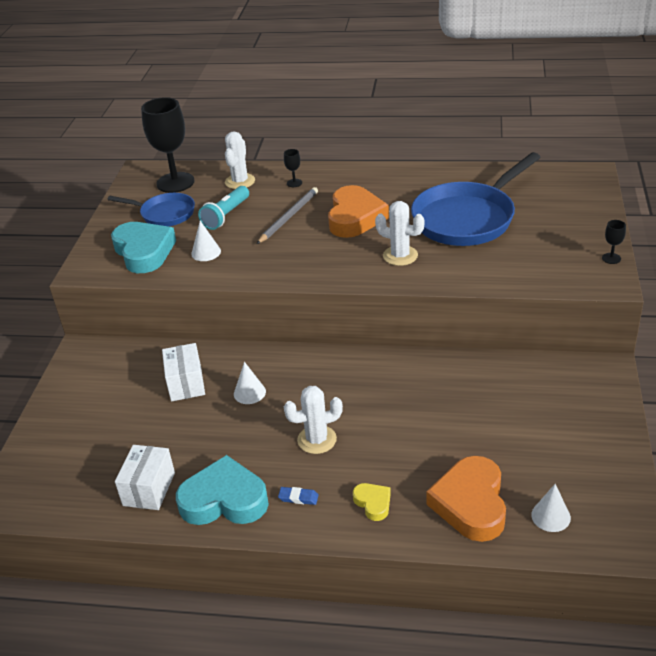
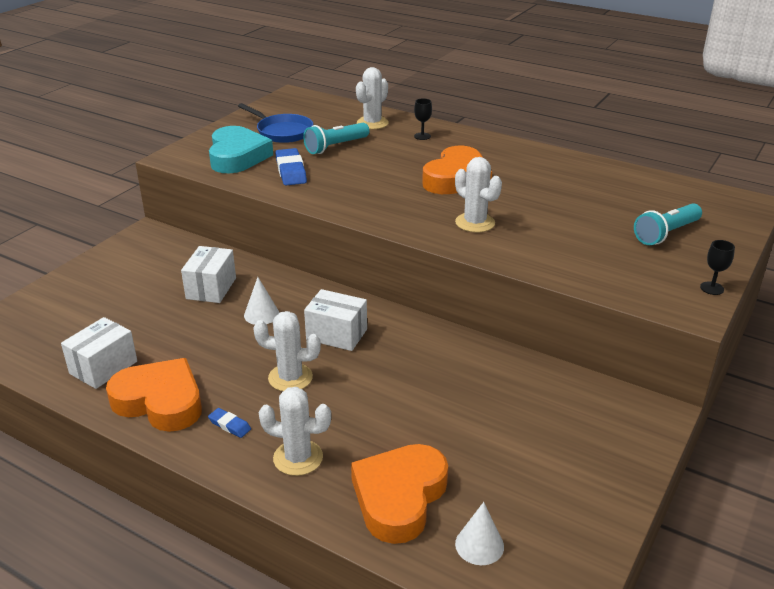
camera: 20 degrees right, 5 degrees down
(175, 182) = (314, 110): black goblet -> none
(206, 252) = (291, 171): white cone -> blue eraser
(224, 500) = (160, 401): turquoise heart -> orange heart
(289, 217) = (393, 162): grey pencil -> none
(326, 389) = (336, 334): none -> white box
(373, 503) = (298, 458): yellow heart -> white cactus
(467, 218) = (574, 208): blue pan -> none
(550, 220) = (666, 234): none -> turquoise flashlight

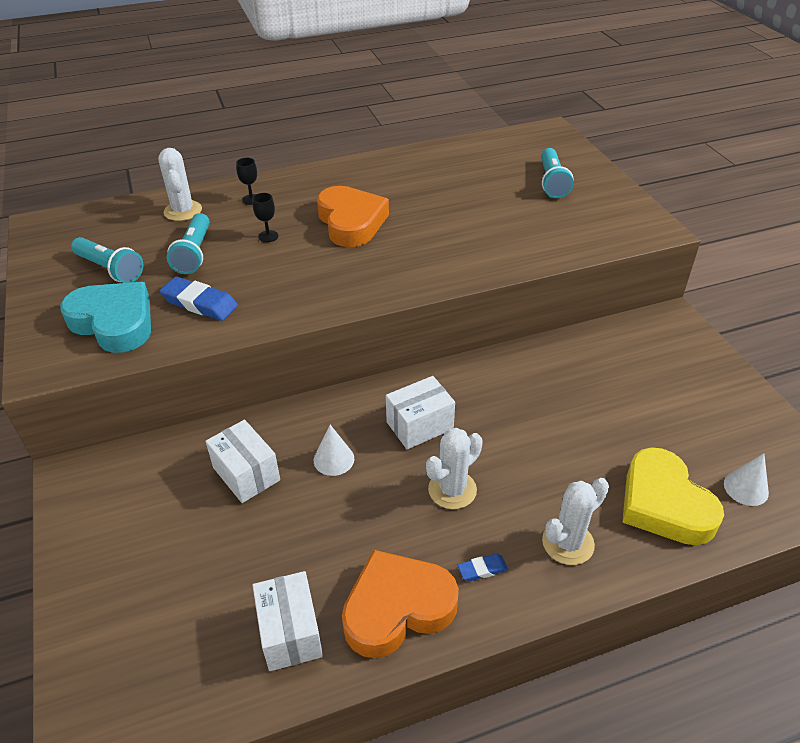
camera: 50 degrees left, 10 degrees up
(282, 132) = (110, 269): blue pan -> turquoise flashlight
(399, 497) = (664, 504): orange heart -> yellow heart
(475, 223) = (433, 252): white cactus -> none
(712, 288) = (638, 206): black goblet -> black goblet (268, 236)

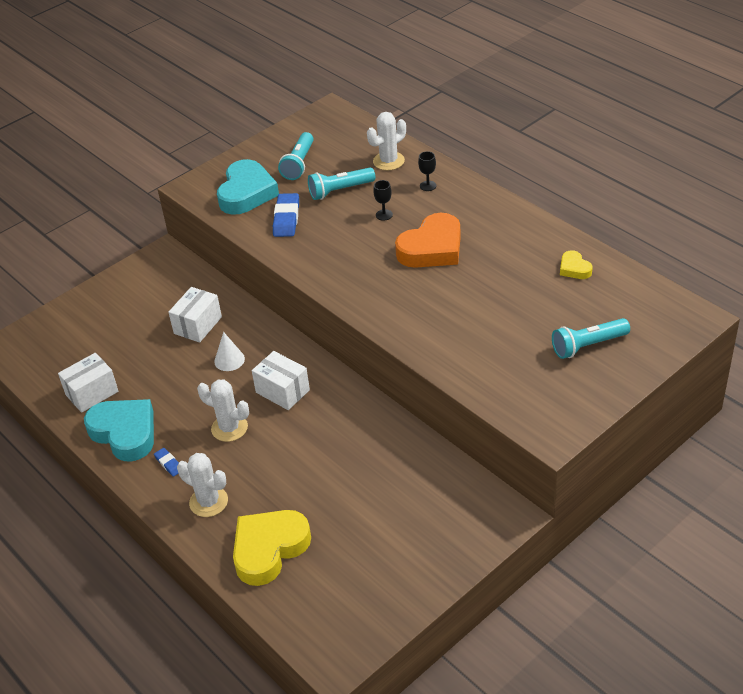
camera: 70 degrees right, 0 degrees up
(397, 608) = (125, 433): orange heart -> turquoise heart
(448, 161) = (574, 268): none -> yellow heart
(746, 488) = (309, 599): white cone -> none

